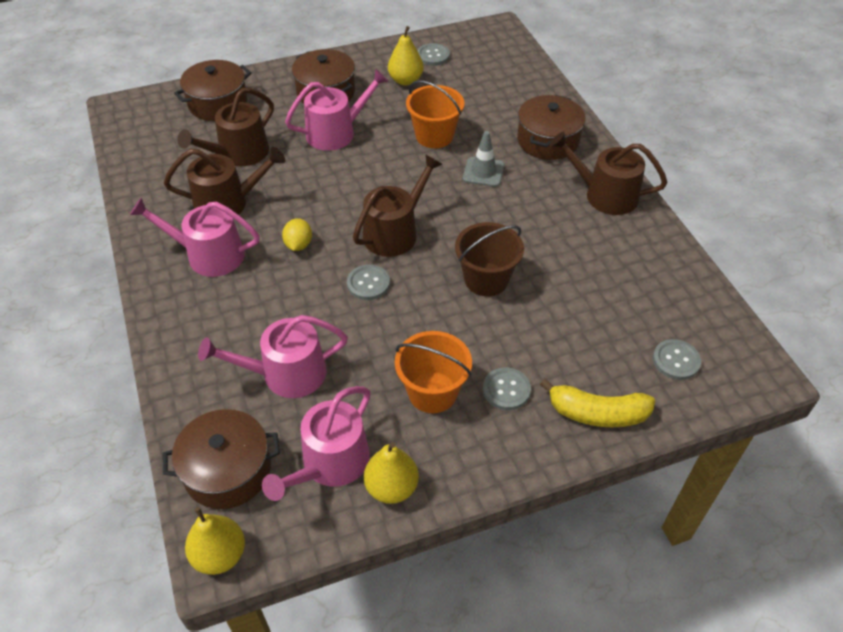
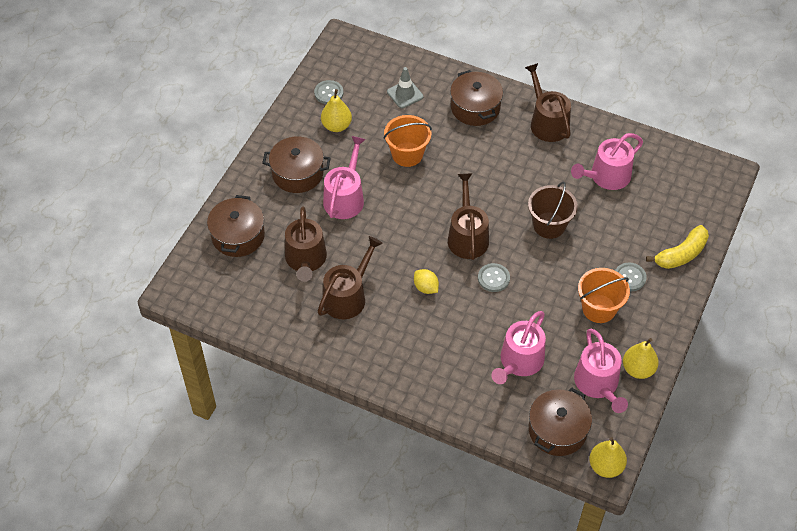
camera: 45 degrees left, 5 degrees up
(208, 255) = (384, 336): pink watering can -> pink watering can (606, 177)
(483, 172) = (466, 158): grey traffic cone -> grey traffic cone (405, 94)
(604, 195) = (547, 122): brown watering can -> brown watering can turned 90 degrees clockwise
(676, 360) = (684, 196): grey button -> none

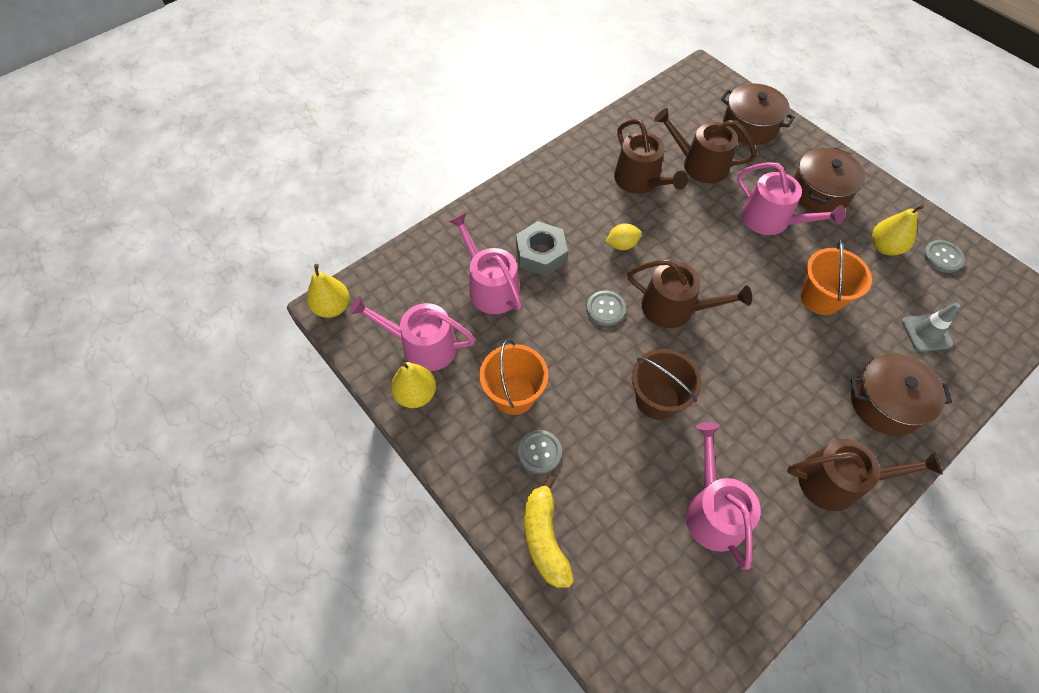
camera: 115 degrees right, 5 degrees up
(466, 340) = (541, 254): none -> grey nut
(557, 430) = (396, 285): brown pot -> none

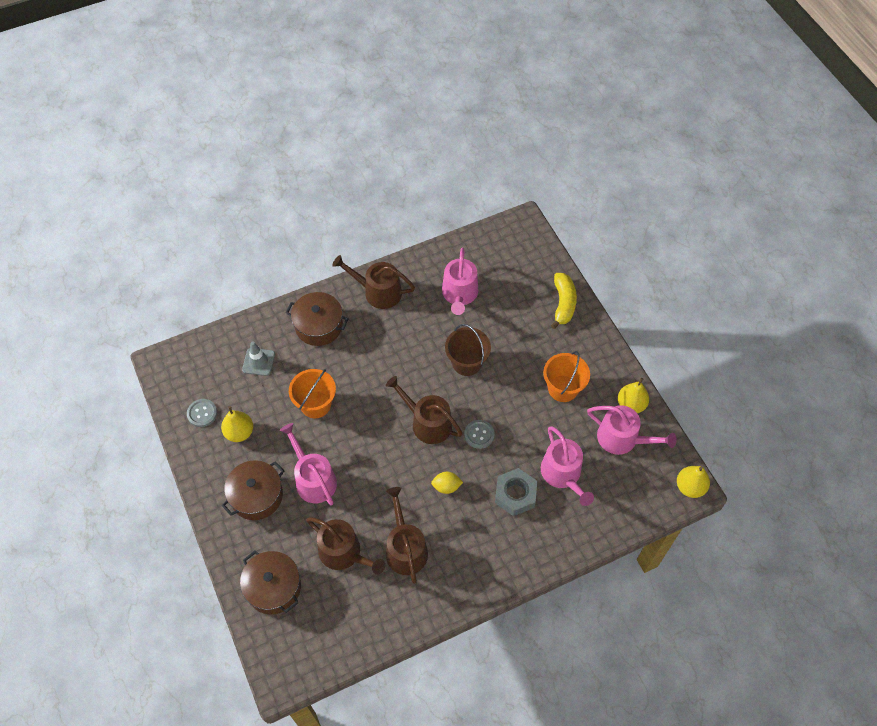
camera: 165 degrees left, 0 degrees up
(539, 452) = (554, 349): grey button -> none

